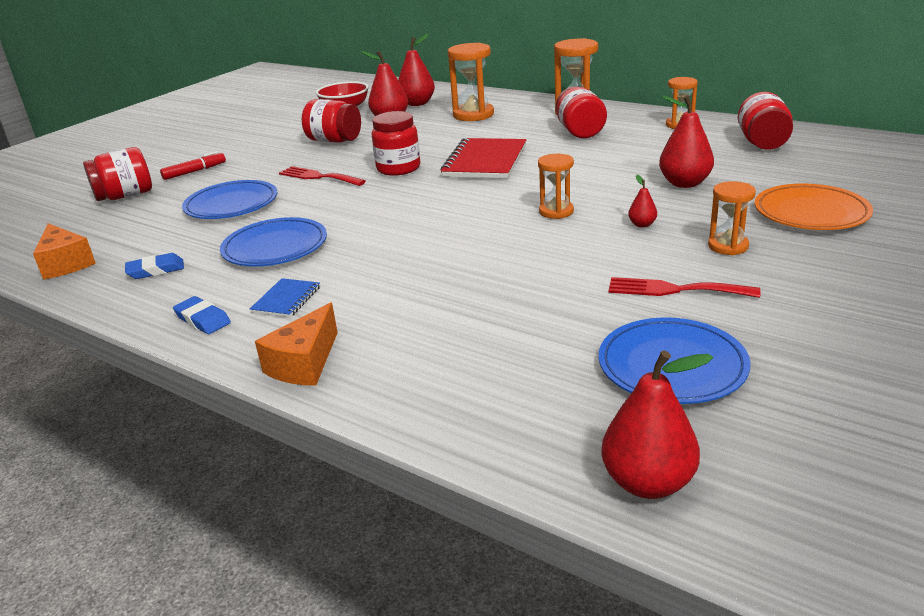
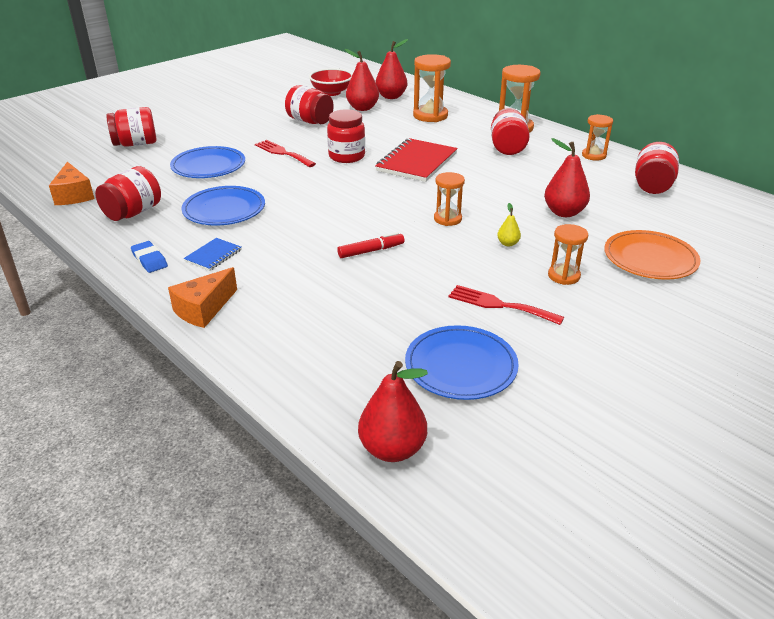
camera: 10 degrees right, 5 degrees up
(156, 270) = (133, 213): blue eraser -> red jar
(194, 171) = (193, 131): red marker -> red marker (371, 251)
(642, 224) = (508, 243): red pear -> yellow pear

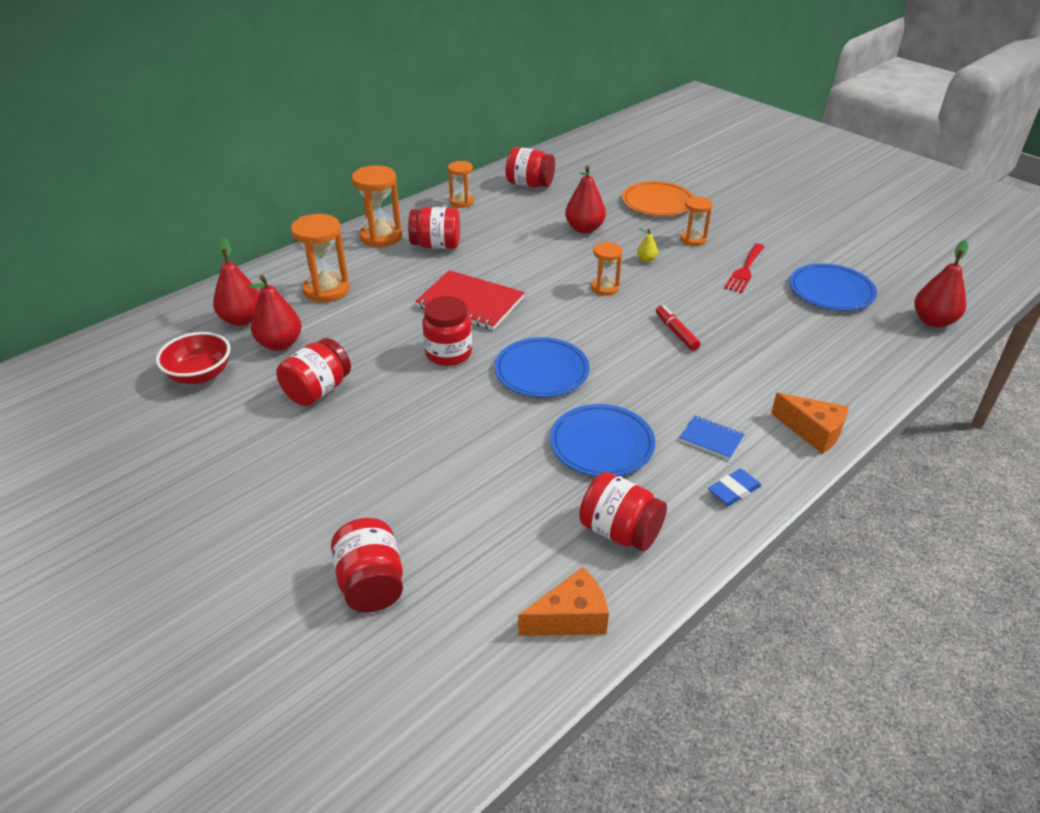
camera: 90 degrees left, 5 degrees up
(208, 166) = (470, 477): blue plate -> blue plate (541, 371)
(283, 153) = (431, 408): red fork -> none

